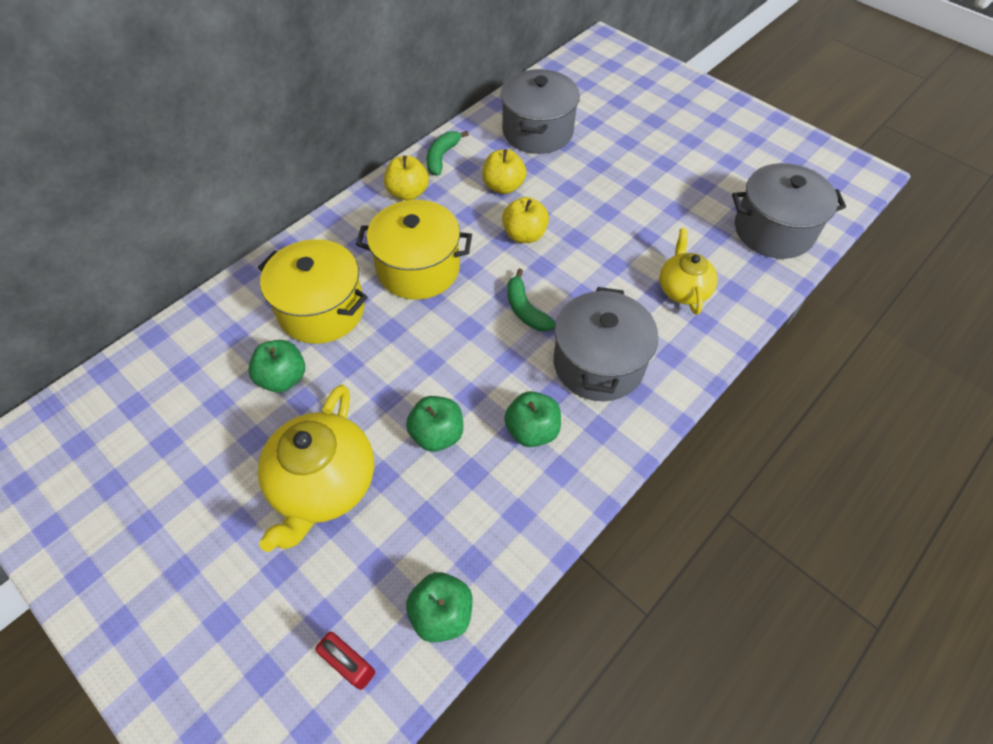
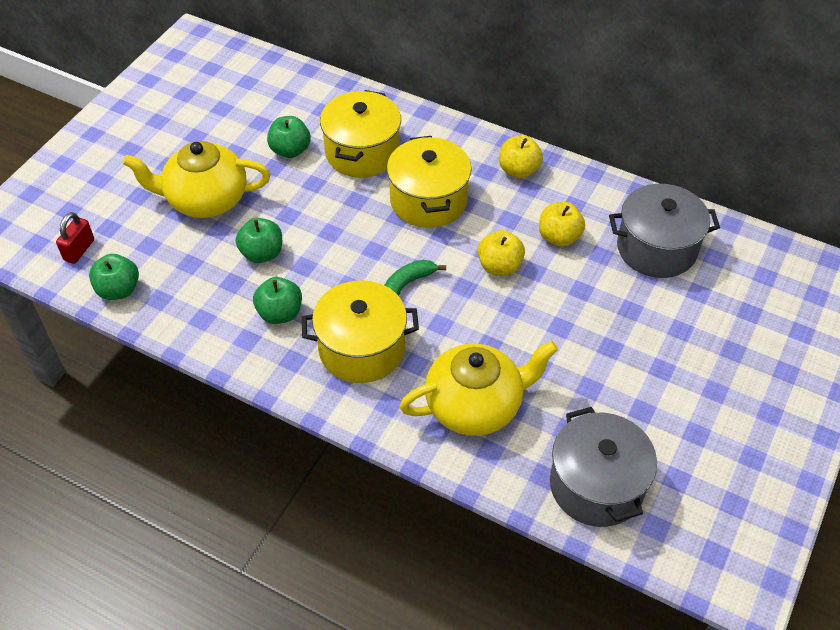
camera: 75 degrees right, 5 degrees down
(442, 157) = (579, 182): green banana -> none
(598, 363) = (362, 348): grey pot -> yellow pot
(683, 289) = (475, 406): yellow teapot -> yellow teapot, size x1.64

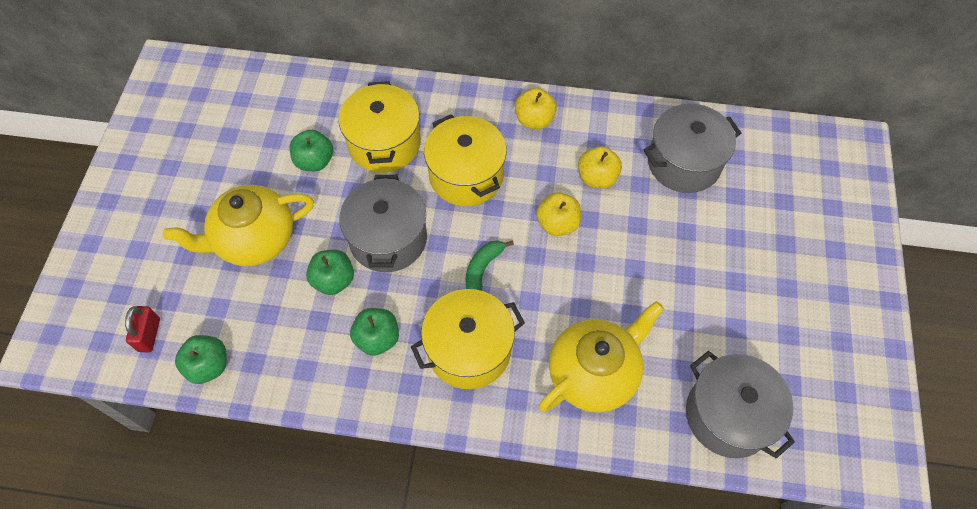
camera: 20 degrees left, 10 degrees up
(329, 233) = (388, 239): none -> grey pot

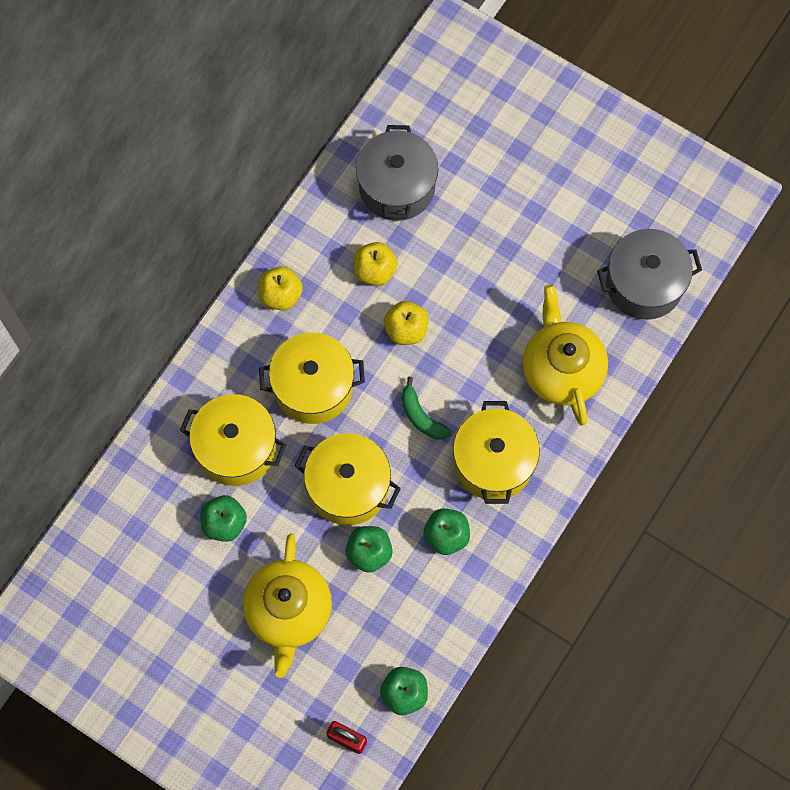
camera: 65 degrees left, 10 degrees up
(388, 239) = (348, 487): grey pot -> yellow pot

